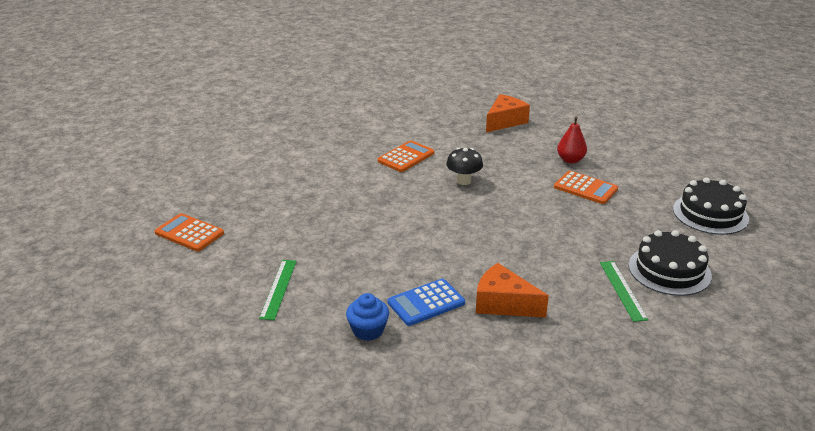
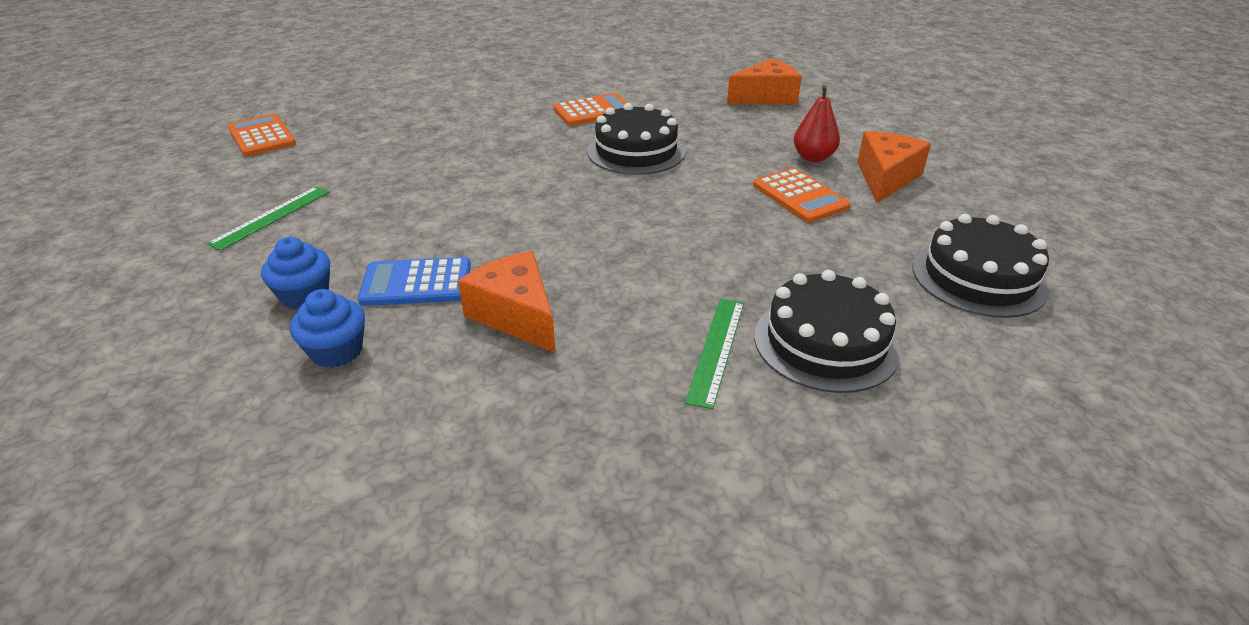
camera: 25 degrees right, 5 degrees up
(427, 354) = (337, 351): none -> blue cupcake
(464, 181) = (636, 151): black mushroom -> black cake
(620, 164) = (885, 178): none -> orange cheese

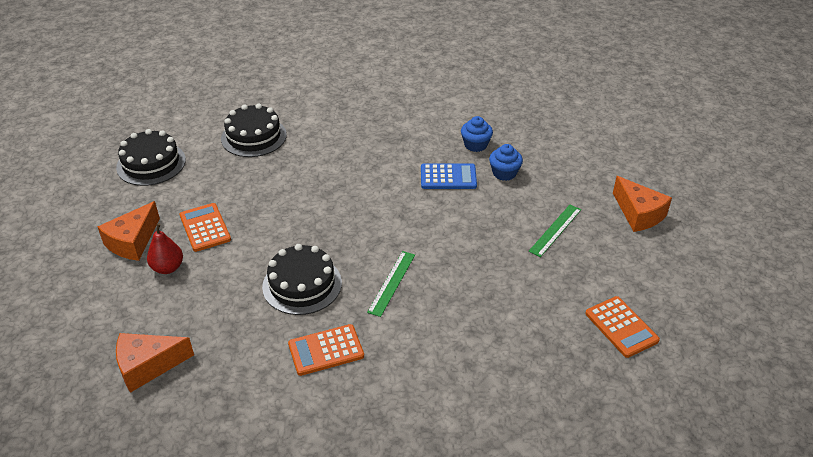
camera: 175 degrees left, 5 degrees up
(516, 315) = (395, 157): orange cheese -> orange cheese (638, 214)
(716, 350) = (304, 136): green ruler -> green ruler (392, 283)

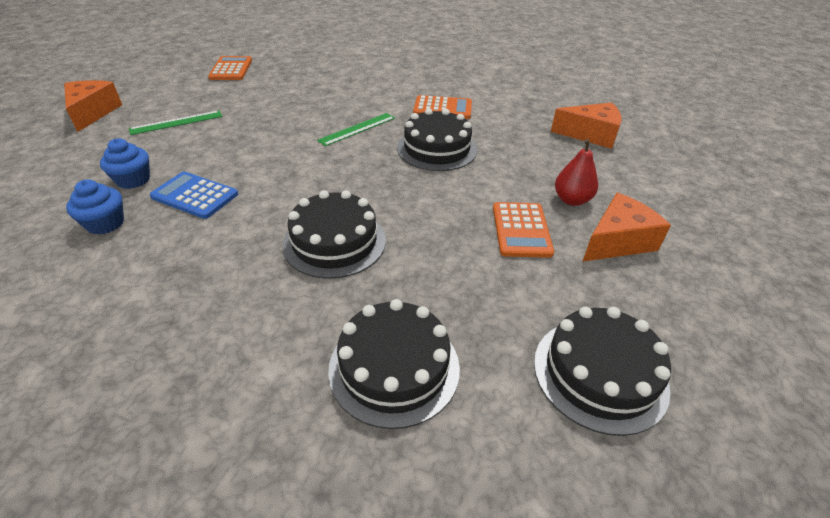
camera: 155 degrees left, 0 degrees up
(327, 179) = (334, 242): none -> black cake

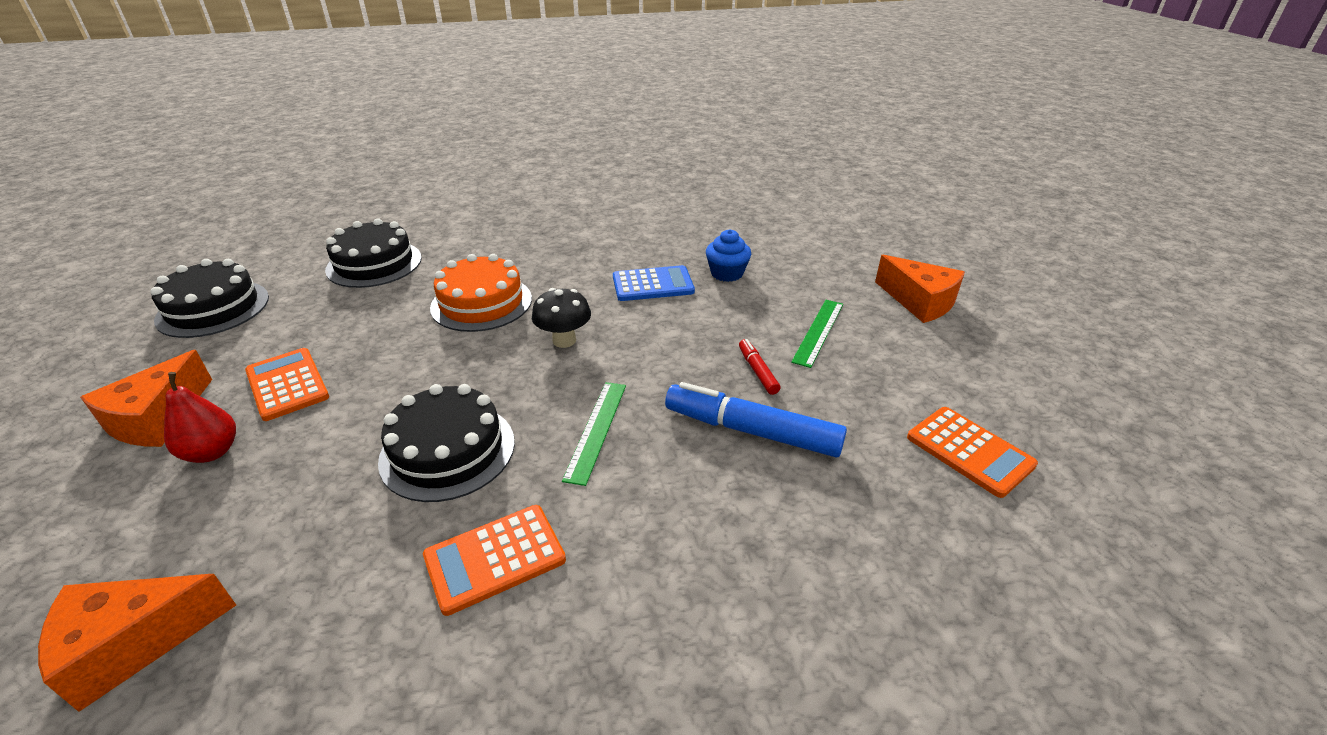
camera: 145 degrees right, 5 degrees down
(105, 223) = (680, 247): blue cupcake -> none
(244, 120) = (757, 371): none -> red marker
(292, 103) = (751, 430): none -> blue marker
(314, 180) = (564, 340): none -> black mushroom
(334, 242) = (481, 303): black cake -> orange cake

